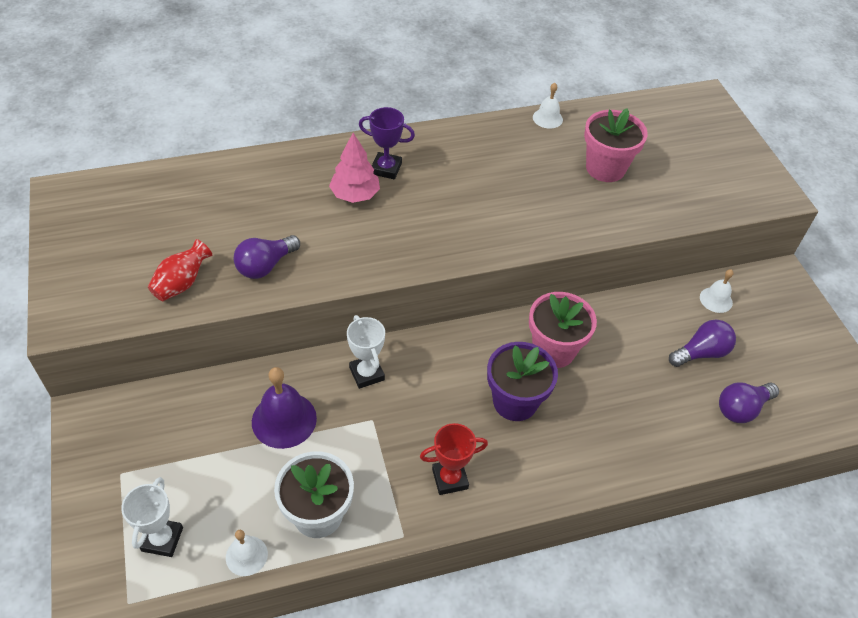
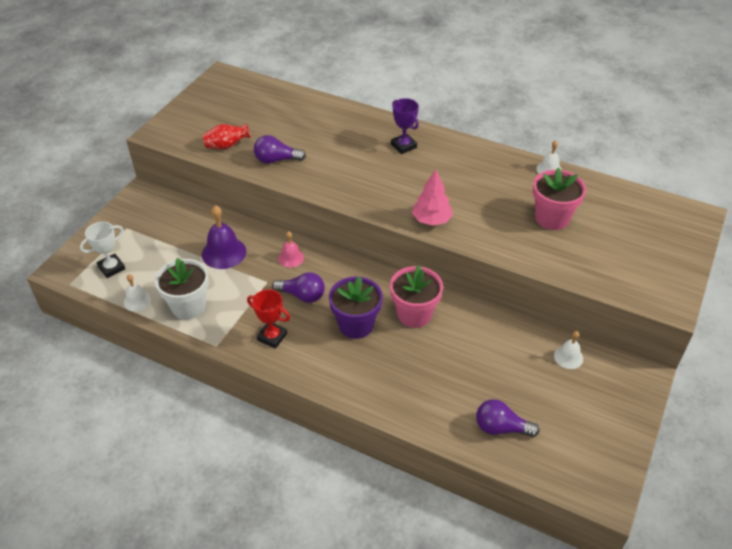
camera: 45 degrees right, 5 degrees down
(355, 195) = (368, 150): pink tree -> pink tree (431, 220)
(367, 373) = (291, 258): white trophy -> pink bell
(701, 353) = (514, 379): purple light bulb -> purple light bulb (302, 295)

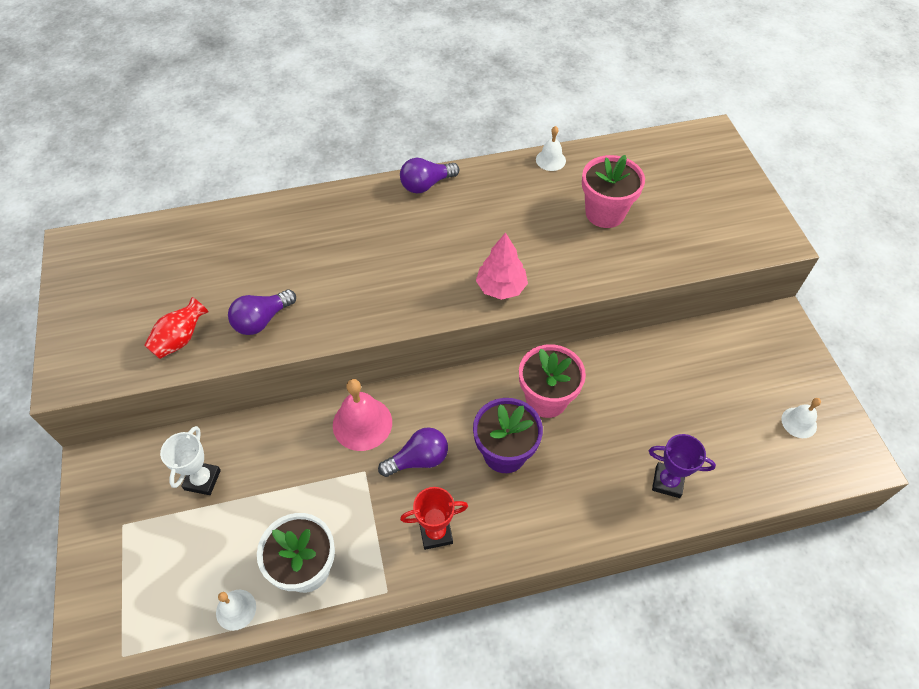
camera: 40 degrees left, 10 degrees up
(111, 268) = (158, 592): white trophy -> white trophy (202, 480)
(224, 252) = (280, 471): purple bell -> none
(291, 258) = (362, 423): pink bell -> pink bell, size x1.73
(403, 146) = (386, 216): purple trophy -> purple trophy (667, 482)
(501, 428) = (730, 461): purple light bulb -> purple light bulb (426, 185)
(568, 357) = (712, 345): white bell -> white bell (799, 422)

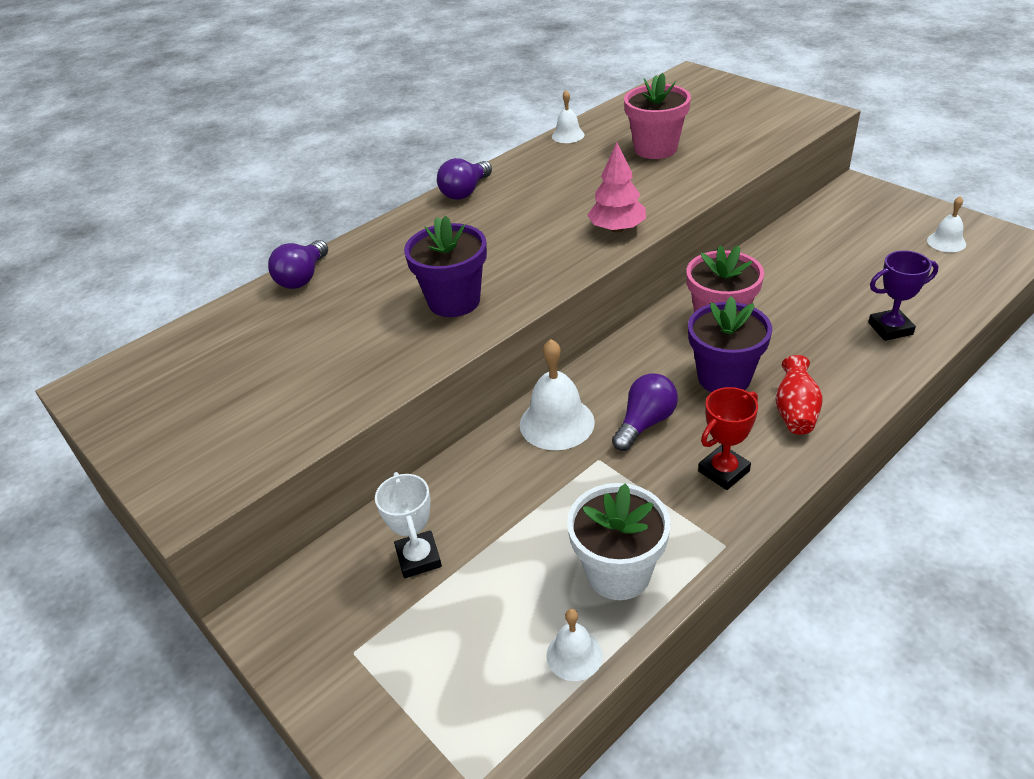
camera: 25 degrees left, 15 degrees down
(180, 339) = (308, 405): red vase -> red vase (795, 412)
(262, 320) = (391, 350): purple light bulb -> purple light bulb (303, 277)
(334, 296) = (454, 301): none -> purple flower pot
(362, 423) = (556, 423): pink bell -> white bell

